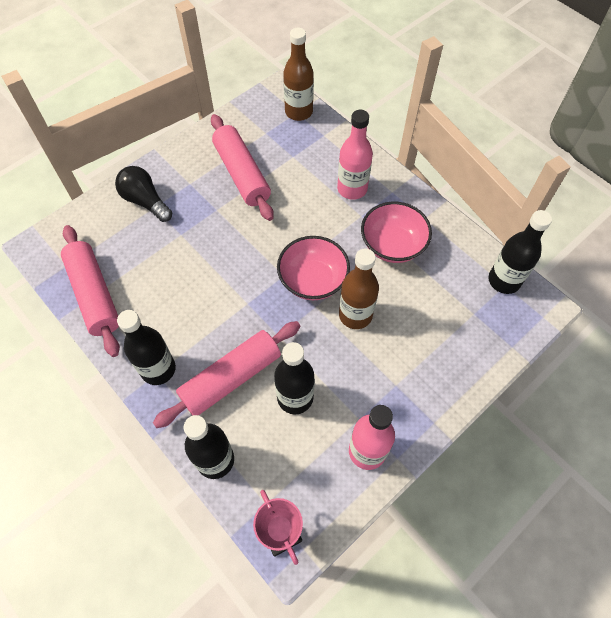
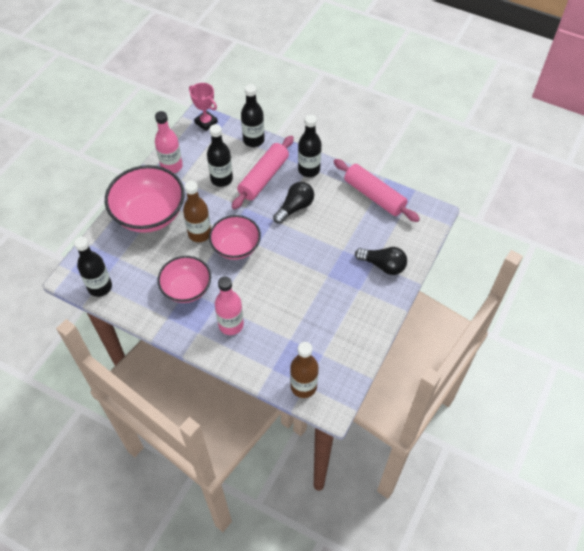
camera: 160 degrees right, 5 degrees down
(210, 312) = (295, 207): none -> black light bulb
(242, 174) = (323, 310): pink rolling pin -> none
(420, 370) = (149, 214): none -> pink bowl

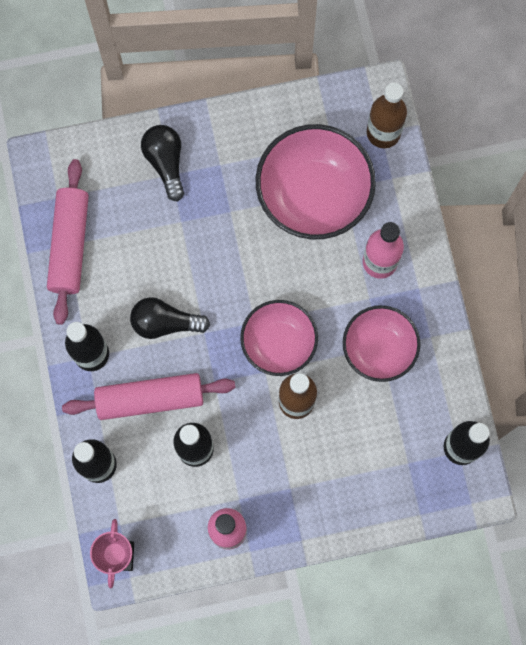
camera: 130 degrees left, 20 degrees up
(149, 214) = (321, 487): pink bowl -> pink bowl (313, 195)

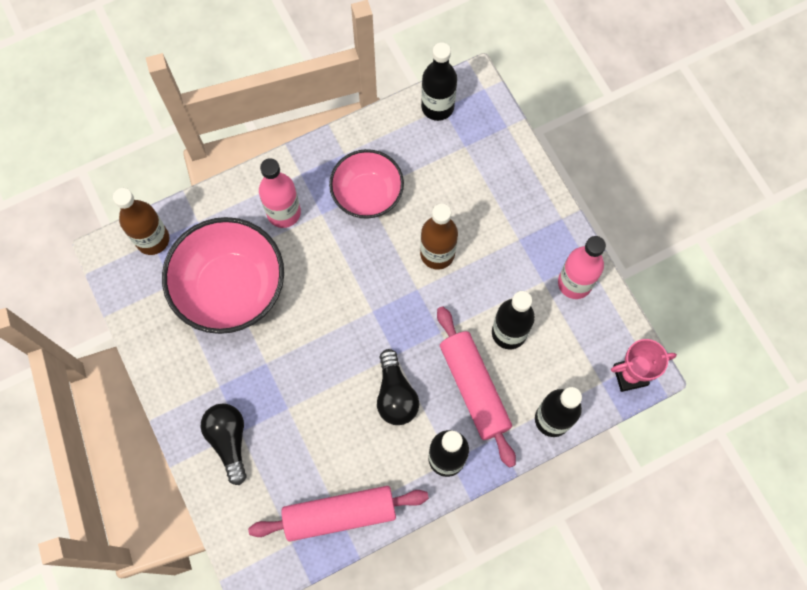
camera: 105 degrees left, 5 degrees down
(165, 163) = (229, 441): black light bulb -> black light bulb turned 105 degrees clockwise
(278, 343) = (386, 283): pink bowl -> none

